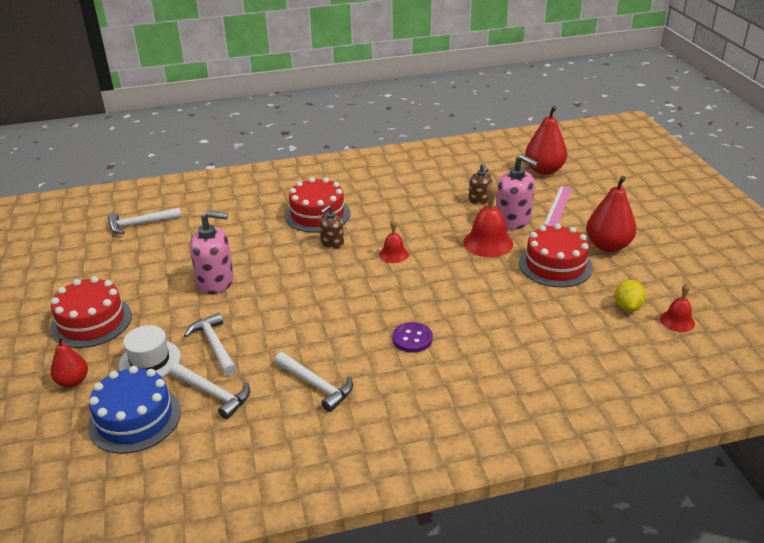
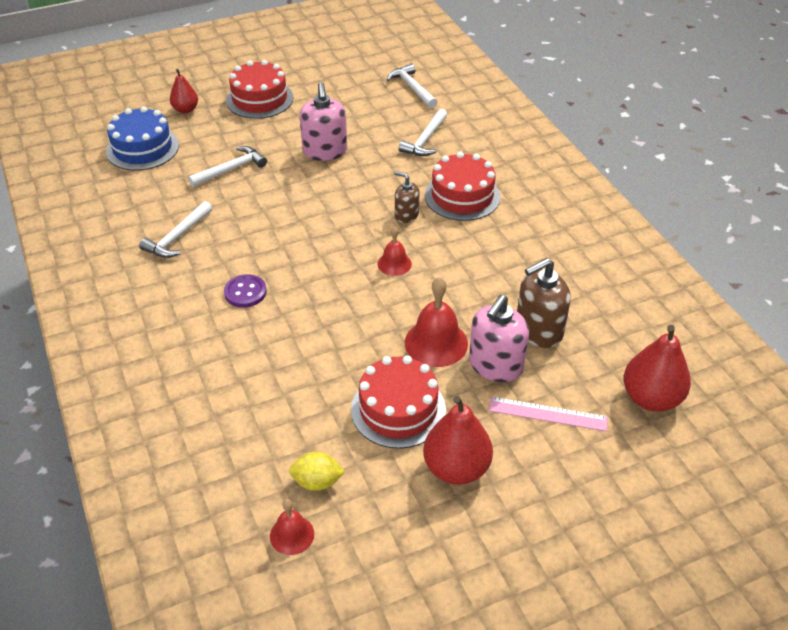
camera: 80 degrees right, 10 degrees up
(150, 360) = (210, 140): white hat -> none
(213, 393) = (169, 181): white hammer -> white hammer (425, 140)
(480, 200) = (538, 330): brown soap dispenser -> brown soap dispenser, size x1.70

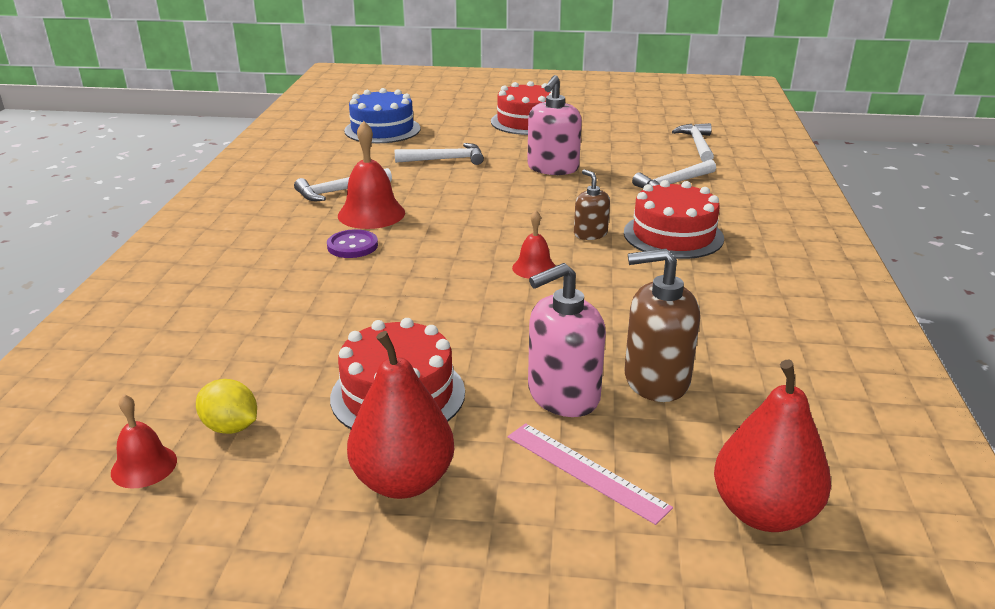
camera: 30 degrees right, 15 degrees down
(185, 109) = (450, 115): red pear -> none
(436, 343) = (510, 349): red bell -> red bell (371, 214)

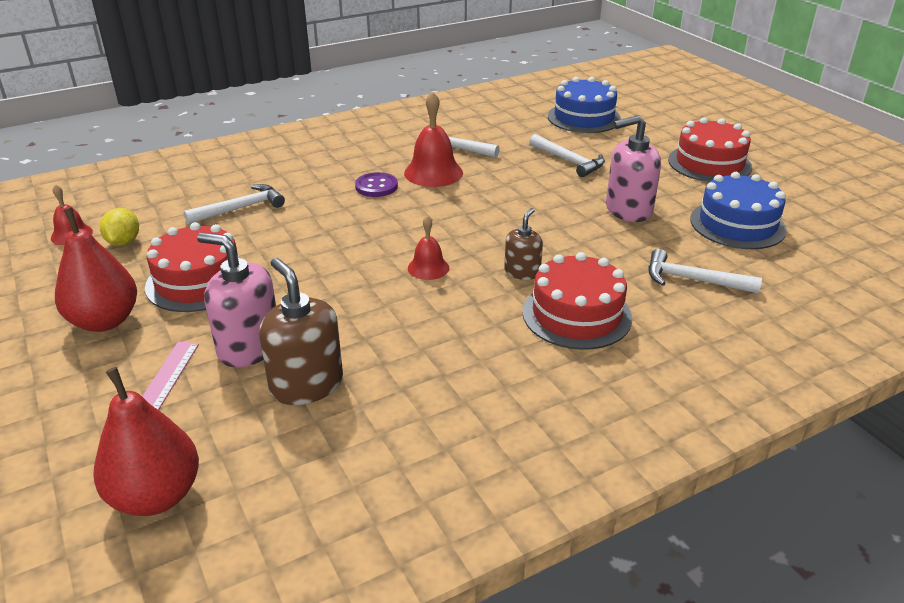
camera: 55 degrees right, 5 degrees up
(621, 146) = (737, 224): none -> blue cake
(697, 145) = (817, 264): white hammer -> white hammer (241, 208)

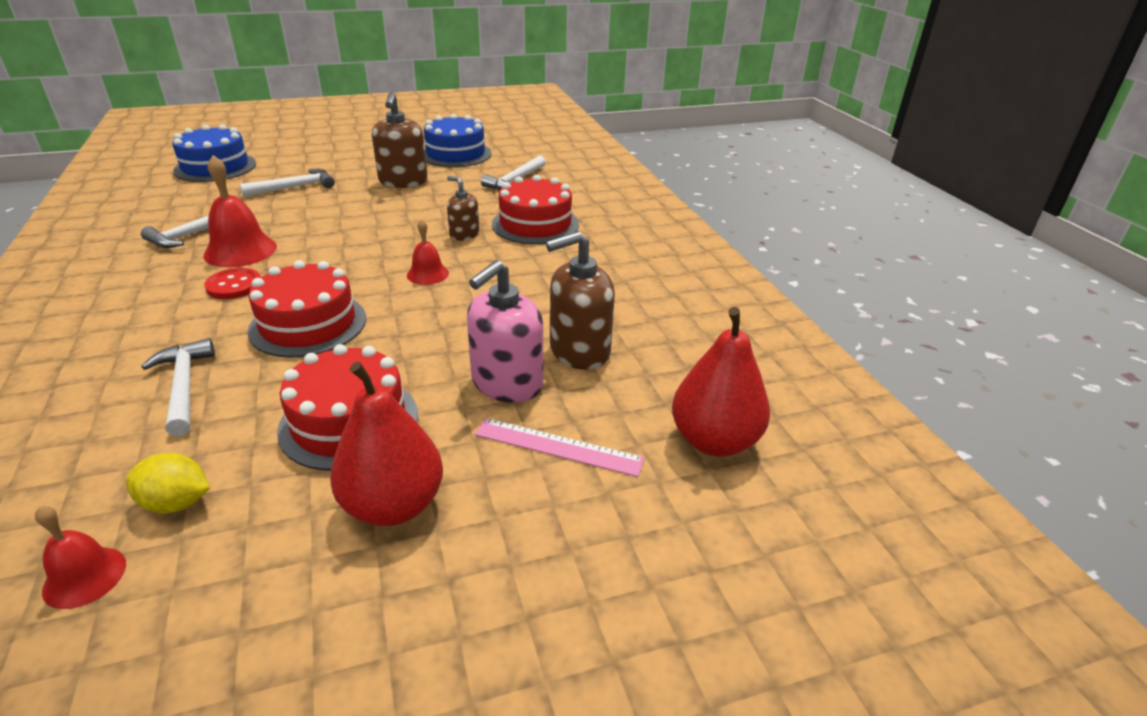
camera: 80 degrees left, 0 degrees up
(376, 186) = (234, 285): purple button -> red button
(628, 210) = (403, 181): pink soap dispenser -> brown soap dispenser
(709, 163) = (360, 143): red cake -> red cake (308, 324)

